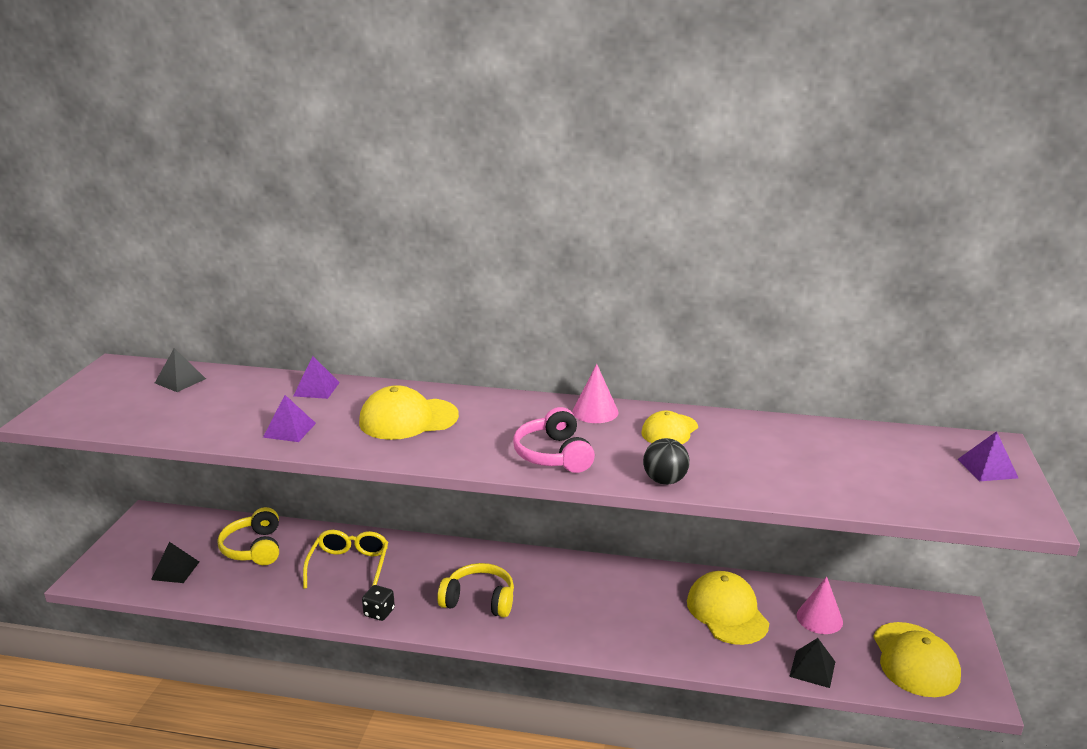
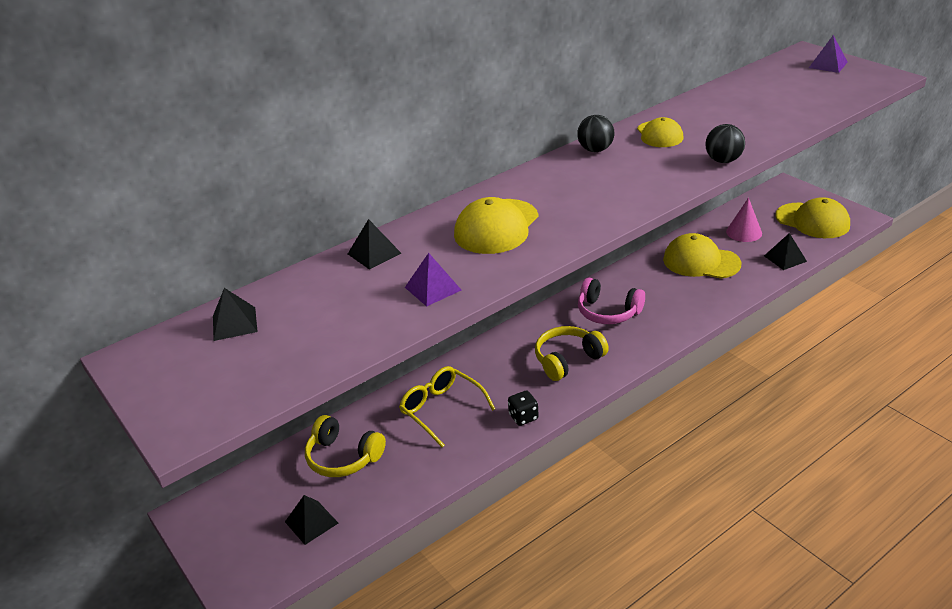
camera: 45 degrees left, 10 degrees up
(316, 389) = (374, 253): purple pyramid -> black pyramid
(554, 455) = (637, 186): pink headphones -> pink headphones (608, 312)
(595, 412) = (595, 150): pink cone -> black ball

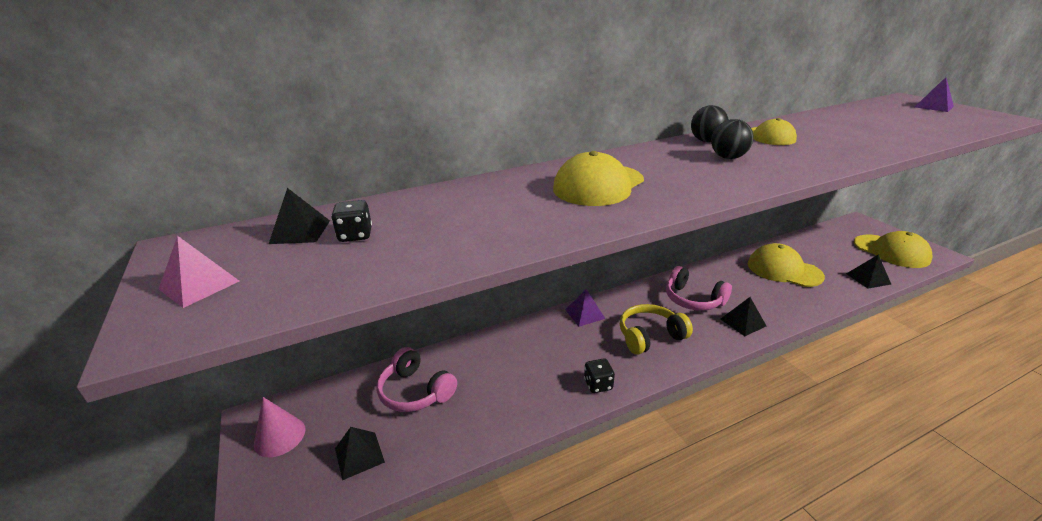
camera: 10 degrees right, 5 degrees down
(183, 388) = (199, 285): none -> pink pyramid
(290, 319) = (355, 235): none -> black dice
(343, 457) = (415, 391): yellow headphones -> pink headphones
(374, 253) = (469, 192): black pyramid -> black pyramid (743, 322)
(433, 288) = (515, 228): purple pyramid -> purple pyramid (585, 314)
(441, 409) = (520, 362): yellow glasses -> none
(723, 160) = (843, 159): black ball -> black ball (728, 157)
(744, 232) = (824, 252): pink cone -> pink cone (279, 436)

